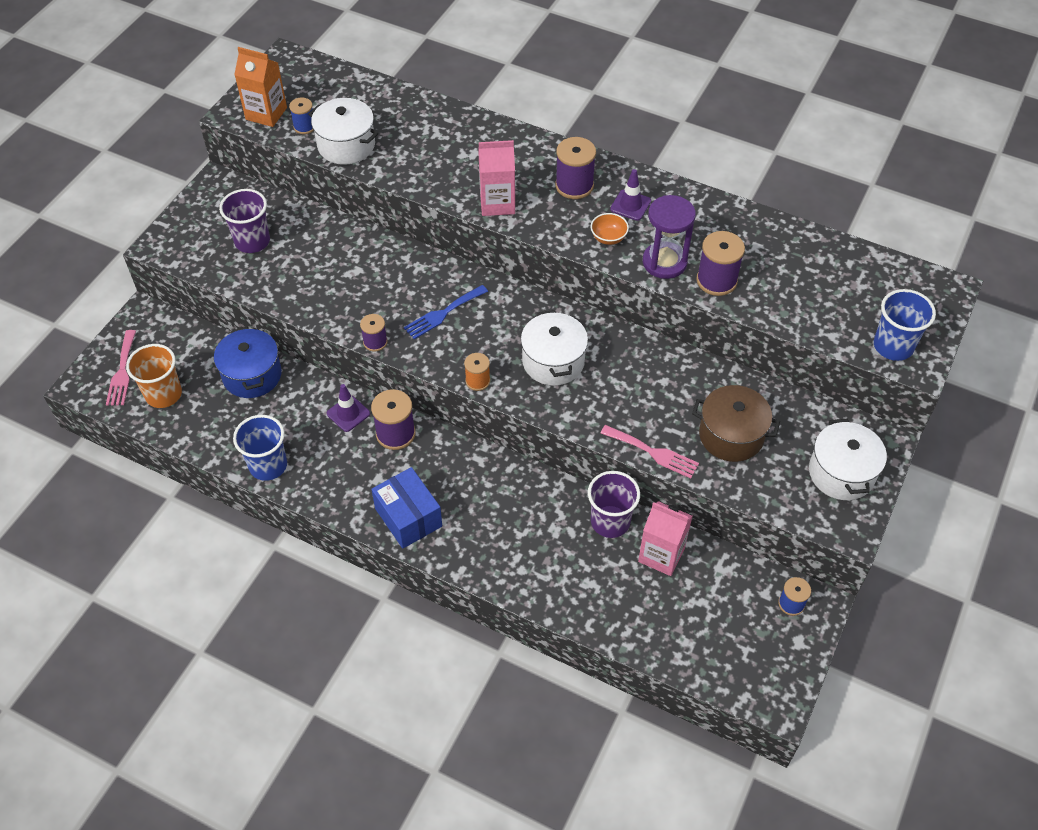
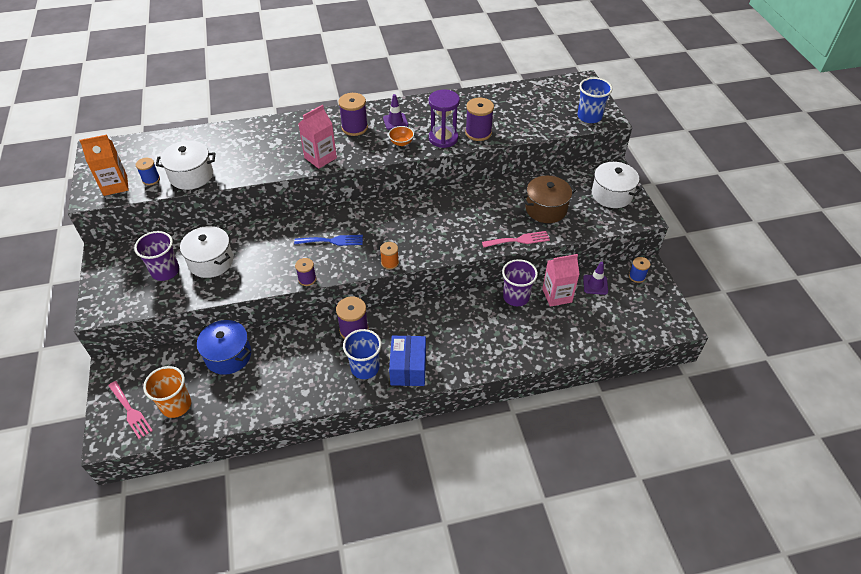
camera: 40 degrees left, 5 degrees down
(268, 465) = (292, 399): blue cup -> blue cup (365, 368)
(348, 413) = (313, 337): purple traffic cone -> purple traffic cone (595, 285)
(408, 517) = (408, 368): blue box -> blue box turned 75 degrees clockwise
(443, 313) = (332, 241): blue fork -> blue fork turned 105 degrees counterclockwise
(553, 361) = (420, 228): white pot -> white pot (211, 261)

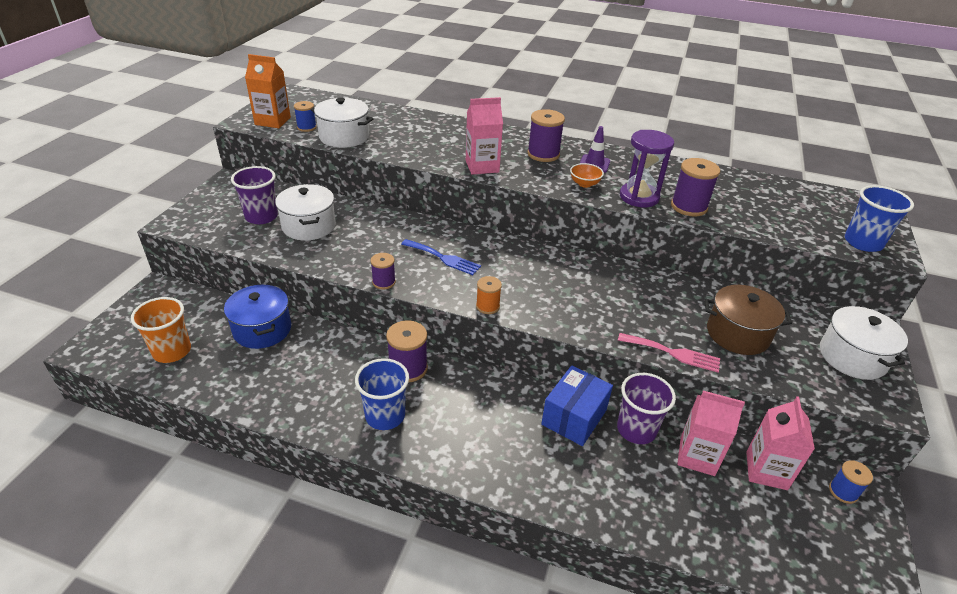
camera: 30 degrees right, 10 degrees down
(130, 411) = (130, 335): pink fork -> none
(408, 368) = (433, 443): blue box -> blue box (574, 417)
(595, 285) = (766, 470): purple traffic cone -> pink carton

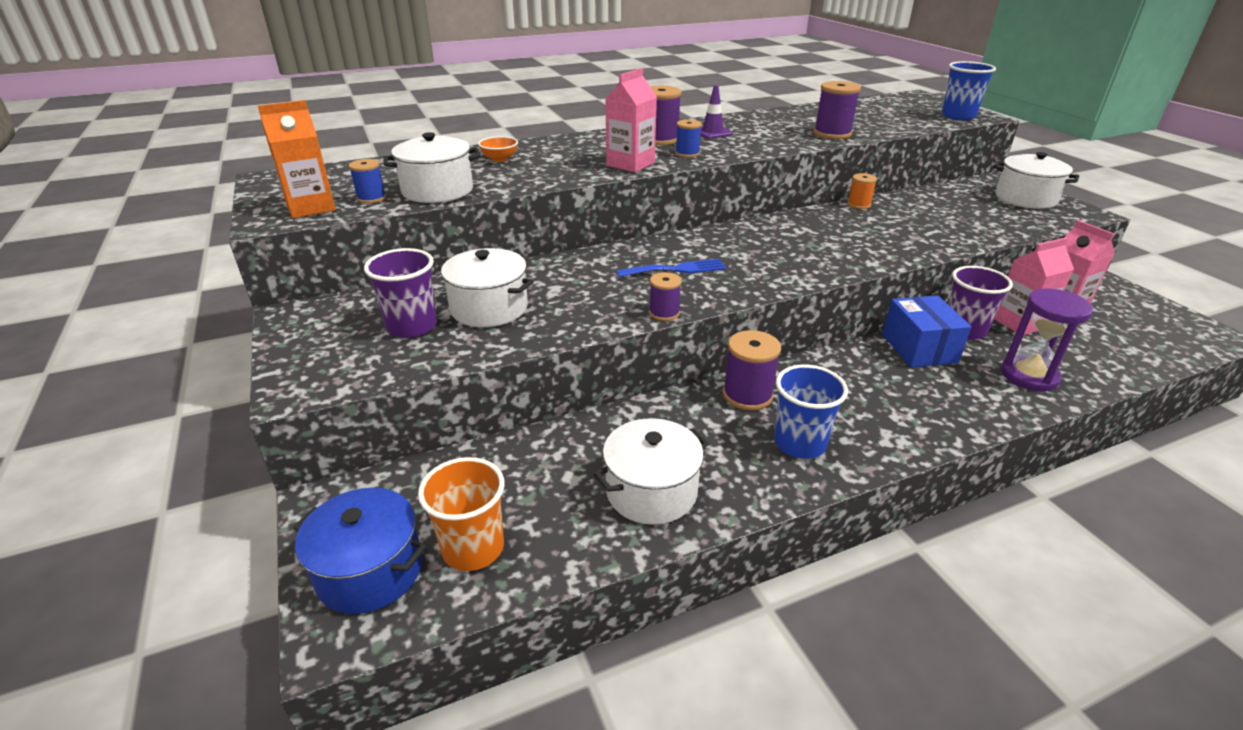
camera: 40 degrees left, 5 degrees down
(262, 329) = (546, 455): blue pot -> blue pot (370, 571)
(274, 382) = (651, 491): none -> white pot
(487, 306) = (783, 284): orange spool -> orange spool (859, 205)
(584, 184) = (736, 146): orange bowl -> orange bowl (499, 159)
(639, 197) = (790, 140): purple hourglass -> purple hourglass (1029, 375)
(673, 353) = (950, 246): pink fork -> none
(737, 334) = (955, 216): brown pot -> none
(843, 491) = (1105, 293): blue spool -> blue spool (687, 154)

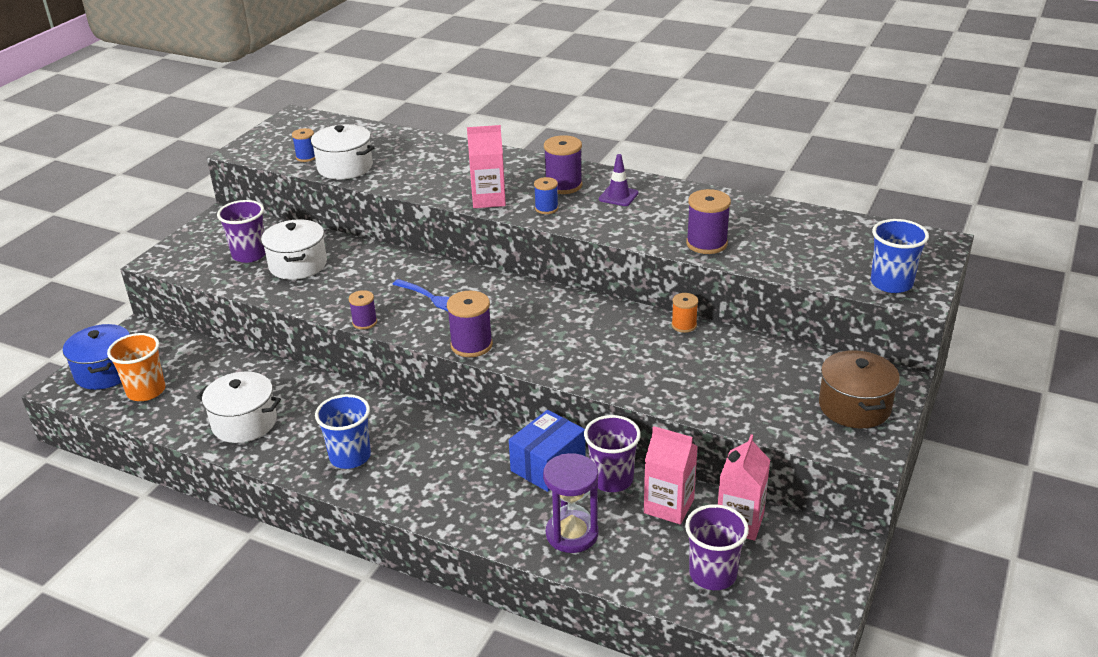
camera: 50 degrees right, 0 degrees up
(311, 207) = (271, 150): orange carton -> none
(499, 159) = (428, 156): orange bowl -> none
(747, 395) = (384, 414): purple spool -> purple spool (471, 345)
(1025, 198) = (854, 406): white pot -> brown pot
(1121, 340) = (712, 574): none -> purple cup

